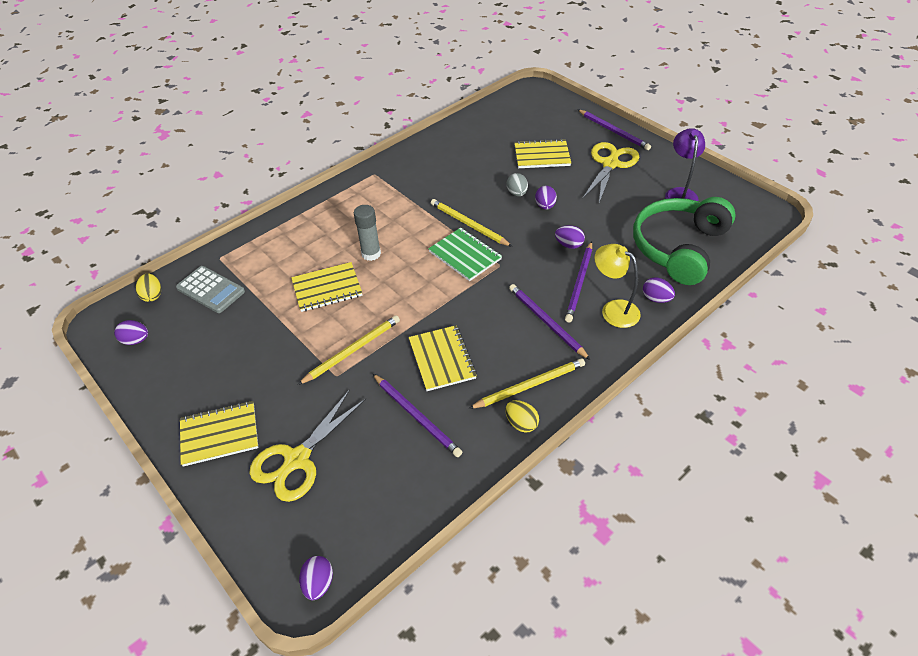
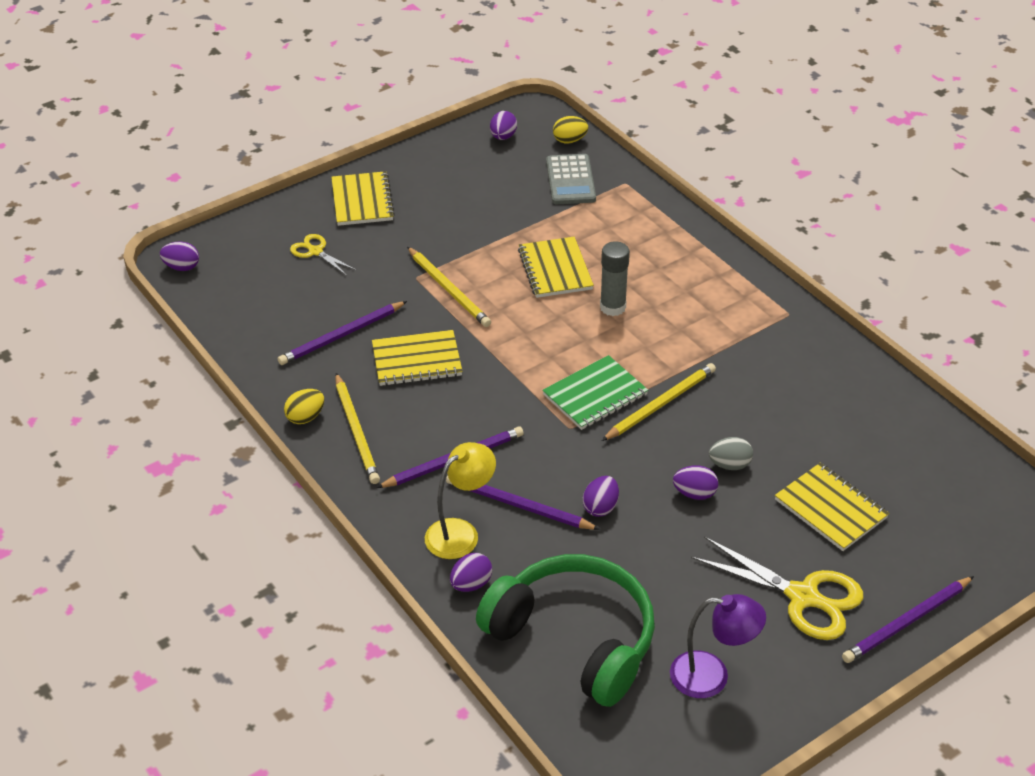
camera: 95 degrees right, 5 degrees down
(210, 290) = (570, 180): grey calculator -> grey calculator turned 45 degrees counterclockwise
(297, 460) = (315, 251): yellow scissors -> yellow scissors, size x0.54
(542, 156) = (830, 509): yellow notebook -> yellow notebook turned 45 degrees counterclockwise

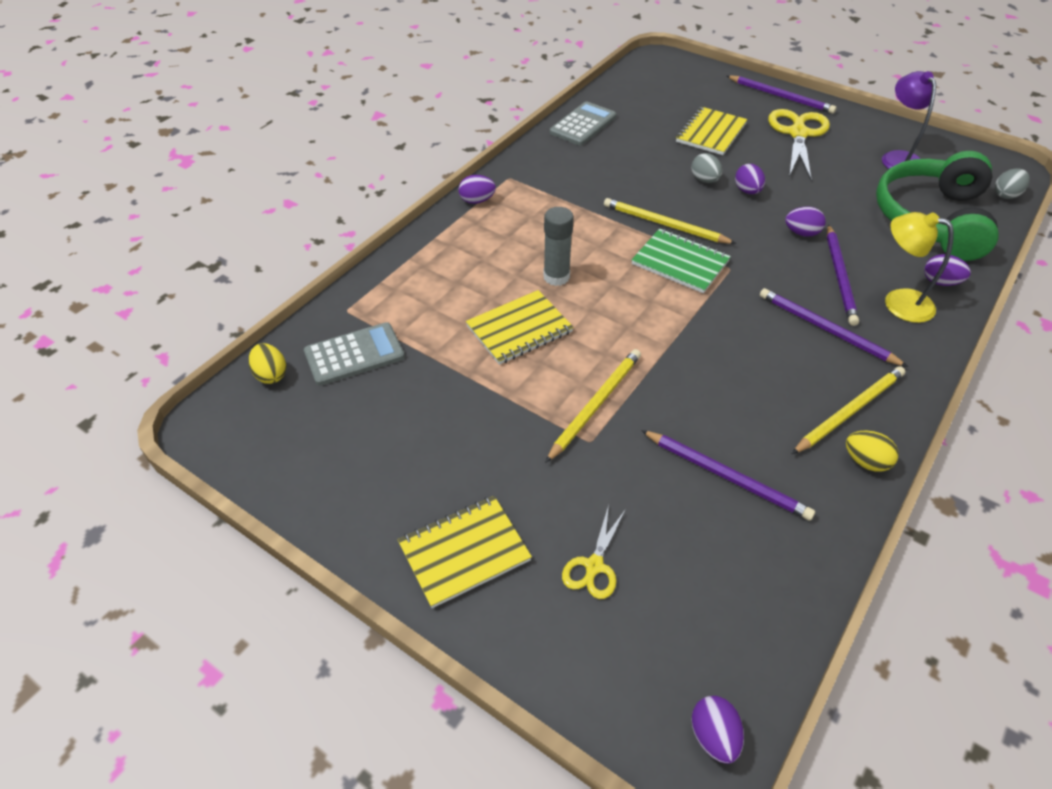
camera: 110 degrees left, 5 degrees up
(417, 360) = (720, 396): yellow notebook -> none
(503, 137) = (274, 441): purple egg -> purple egg (477, 201)
(589, 749) = (1006, 195): none -> grey egg
(883, 399) = (583, 125): none -> grey calculator

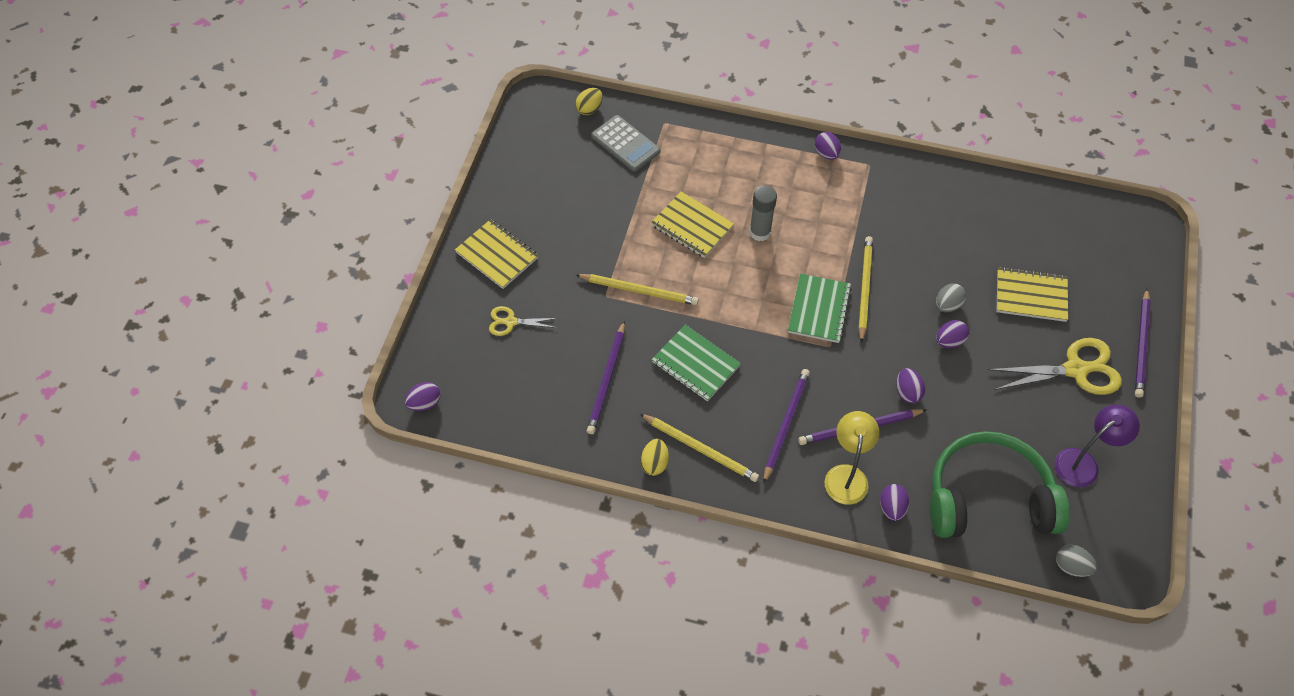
camera: 70 degrees right, 10 degrees up
(583, 125) = (982, 193): grey calculator -> none
(725, 382) = (695, 364): none -> green notebook

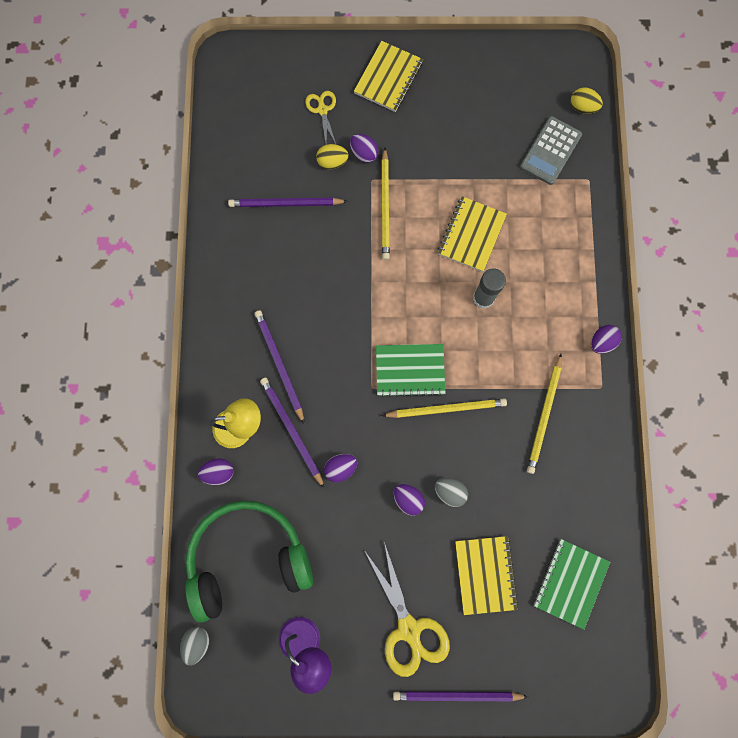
camera: 75 degrees right, 20 degrees up
(425, 403) = (226, 68): purple egg -> purple egg (364, 154)
(654, 463) = (214, 263): yellow egg -> yellow egg (332, 162)
(695, 364) = (321, 274): green notebook -> green notebook (570, 583)
(700, 449) = (237, 297): yellow pencil -> yellow pencil (544, 415)
(786, 424) = (279, 364): purple pencil -> purple pencil turned 120 degrees counterclockwise
(988, 498) = (248, 558): green headphones -> green headphones turned 90 degrees counterclockwise

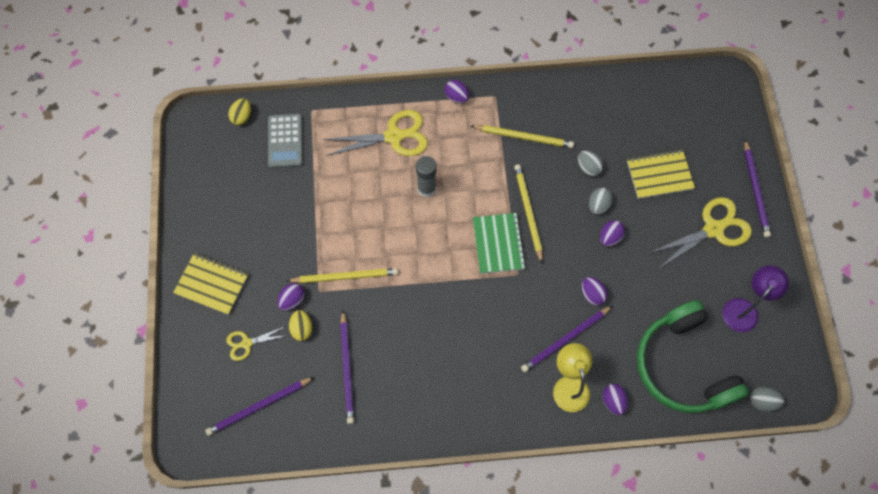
camera: 95 degrees left, 10 degrees down
(279, 364) = (506, 357): purple pencil -> purple pencil (259, 407)
(471, 235) = (369, 201): yellow notebook -> none
(499, 487) = (588, 168): none -> grey egg
(550, 151) = (285, 141): grey calculator -> grey calculator turned 60 degrees clockwise
(551, 267) = (394, 136): none -> yellow scissors
(570, 583) = (654, 114): green notebook -> none

